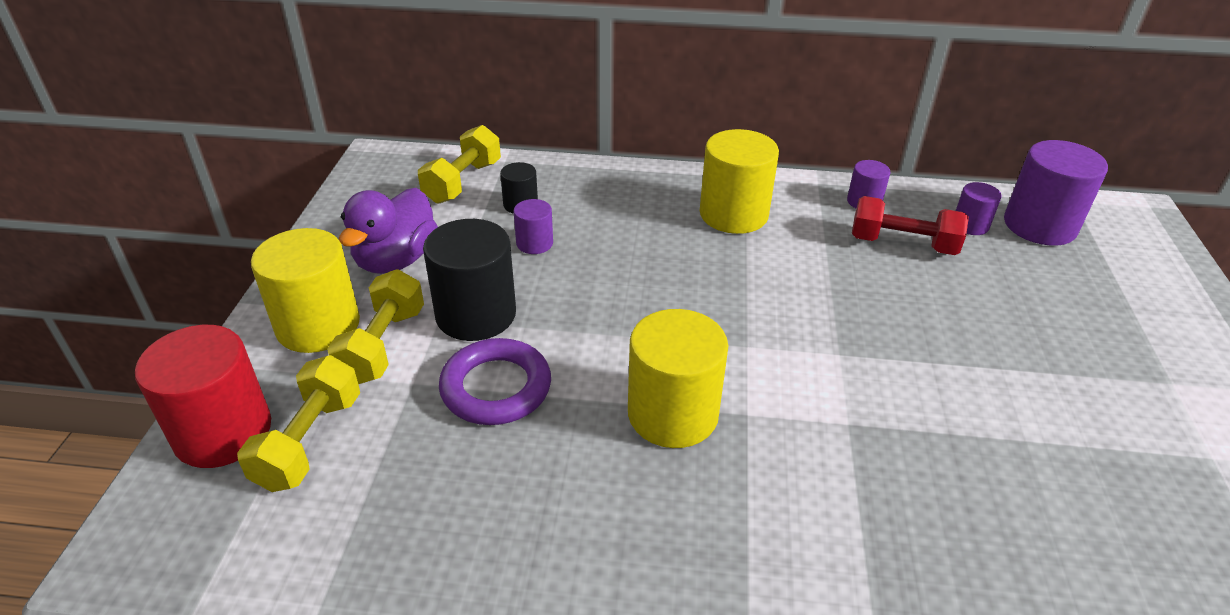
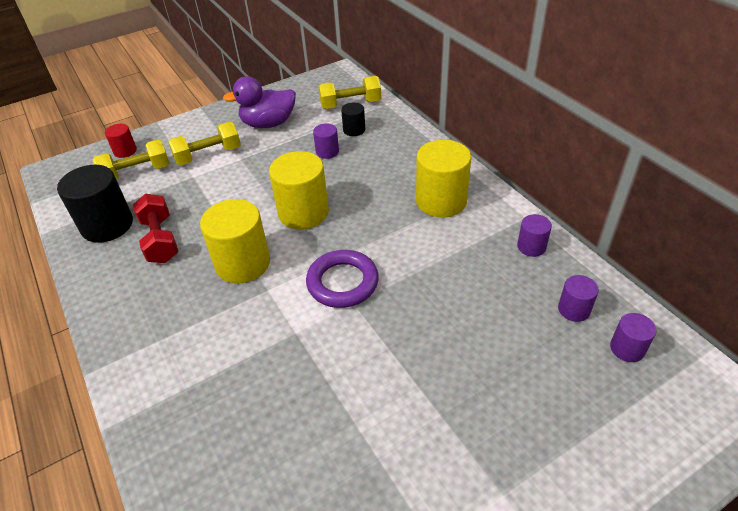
camera: 55 degrees right, 5 degrees up
(223, 432) = (125, 151): red cylinder -> red cylinder, size x0.51
(318, 325) = (204, 133): yellow cylinder -> yellow cylinder (303, 212)
(476, 315) = (254, 166): black cylinder -> black cylinder (107, 225)
(496, 388) = (210, 200): purple ring -> purple ring (342, 282)
(902, 244) = (503, 285): red dumbbell -> red dumbbell (160, 240)
(1039, 226) = (627, 348): purple cylinder -> purple cylinder, size x0.51

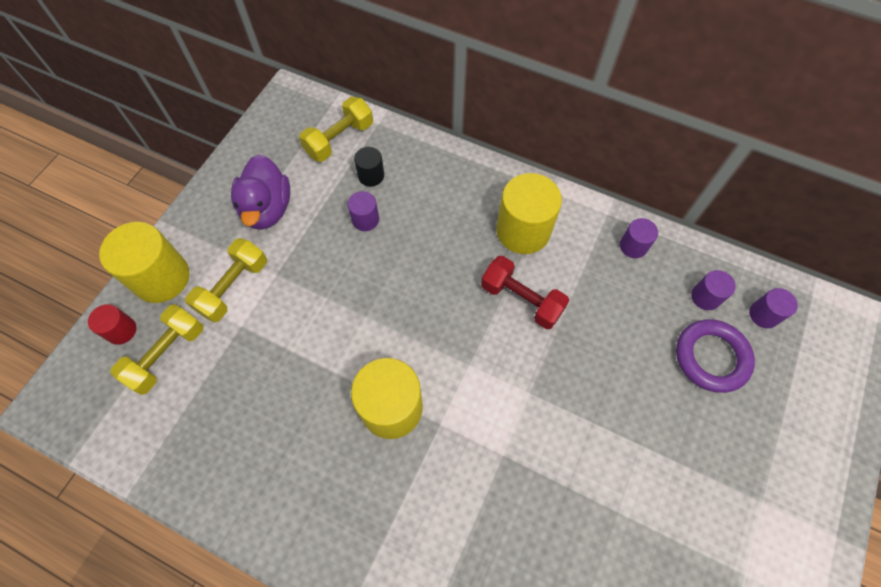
camera: 35 degrees left, 20 degrees up
(107, 225) = (198, 443): black cylinder -> none
(160, 240) = (278, 428): red dumbbell -> red dumbbell (521, 299)
(268, 124) = (267, 209): purple duck -> purple duck turned 45 degrees counterclockwise
(303, 212) = (402, 312): yellow cylinder -> yellow cylinder (161, 278)
(342, 282) = (503, 376): purple ring -> purple ring (711, 357)

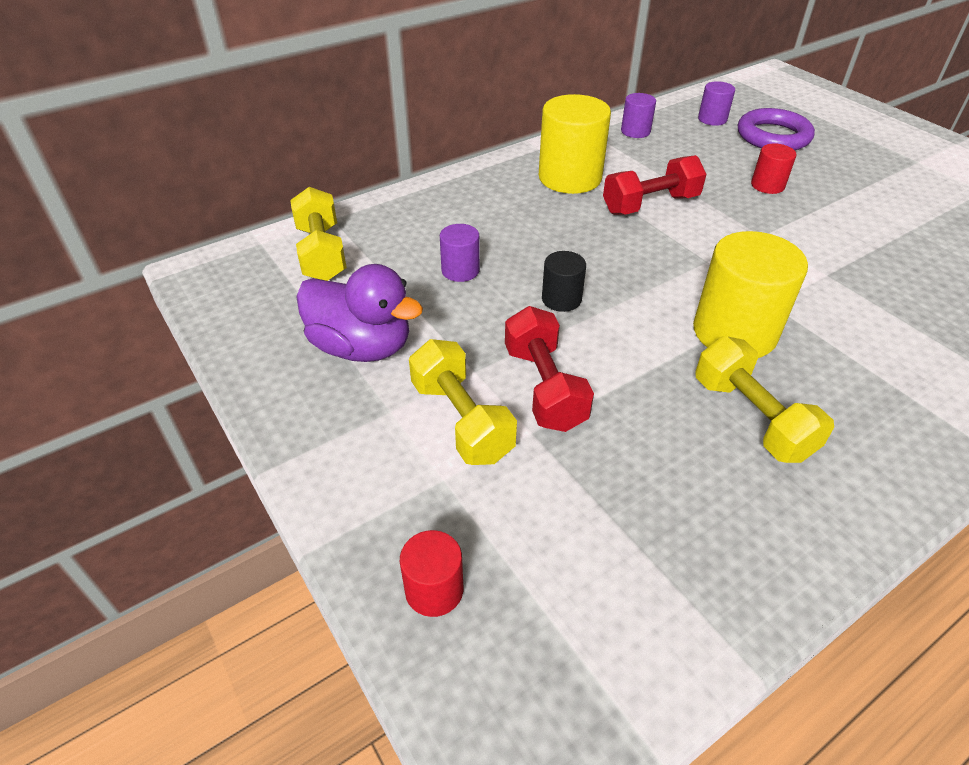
camera: 60 degrees left, 20 degrees down
(161, 278) = (375, 502): yellow cylinder -> none
(167, 354) = (523, 537): yellow dumbbell -> yellow dumbbell (751, 418)
(280, 316) = (544, 387): none -> red dumbbell
(371, 176) = (402, 247): black cylinder -> black cylinder (561, 299)
(613, 376) = (767, 185): none -> red cylinder
(763, 314) = (745, 103): purple cylinder -> none

